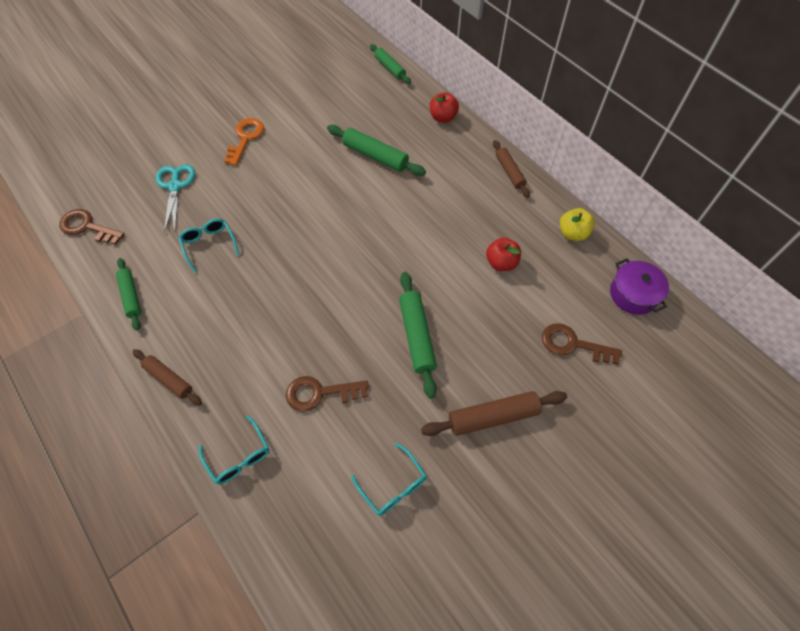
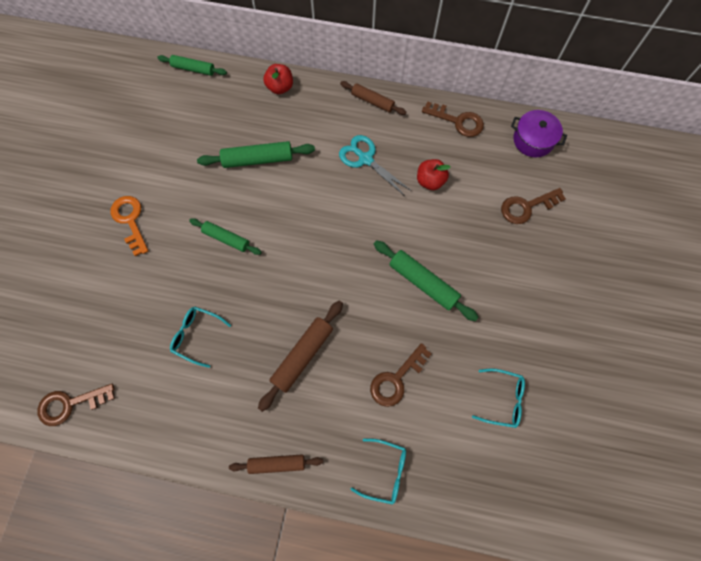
camera: 40 degrees left, 10 degrees up
(131, 296) = (176, 428): green rolling pin -> green rolling pin (226, 239)
(175, 186) = (112, 309): turquoise scissors -> turquoise scissors (365, 159)
(493, 416) = (521, 299): brown rolling pin -> brown rolling pin (302, 356)
(572, 233) = (458, 121): yellow apple -> brown key

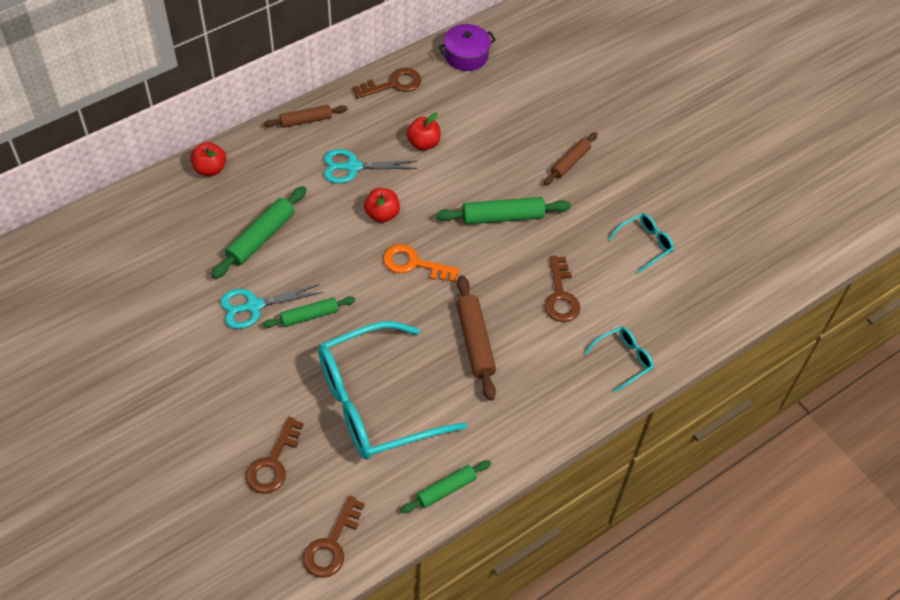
camera: 50 degrees left, 15 degrees down
(130, 220) = (204, 374): orange key -> orange key (414, 264)
(193, 69) = (107, 214): green rolling pin -> green rolling pin (446, 489)
(196, 336) = (374, 403): turquoise glasses -> turquoise glasses, size x2.32
(204, 202) = (254, 306): none -> turquoise scissors
(277, 464) = (545, 427): brown rolling pin -> brown rolling pin (570, 162)
(346, 209) = (382, 214): none -> red apple
(526, 207) = (515, 106): brown key -> brown key (273, 463)

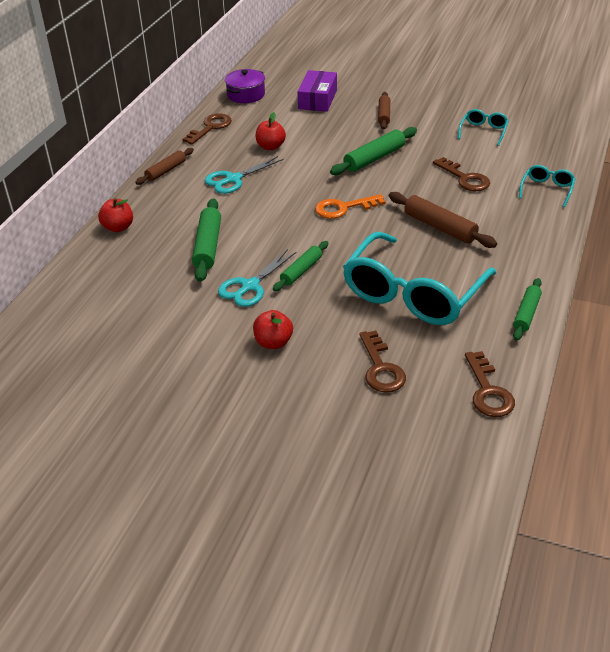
camera: 30 degrees left, 15 degrees down
(382, 214) = (287, 193): red apple -> red apple (273, 342)
(528, 102) = (317, 99): none -> purple box

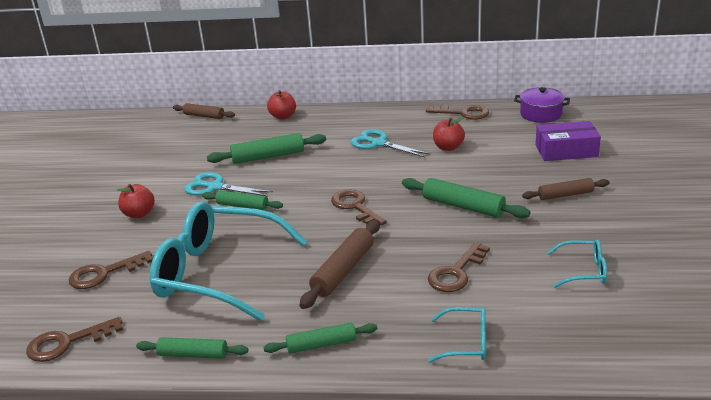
camera: 75 degrees right, 10 degrees down
(166, 171) = (376, 113): brown rolling pin -> brown rolling pin (204, 116)
(343, 208) = (355, 207): orange key -> brown key
(532, 249) = (321, 344): none -> green rolling pin

